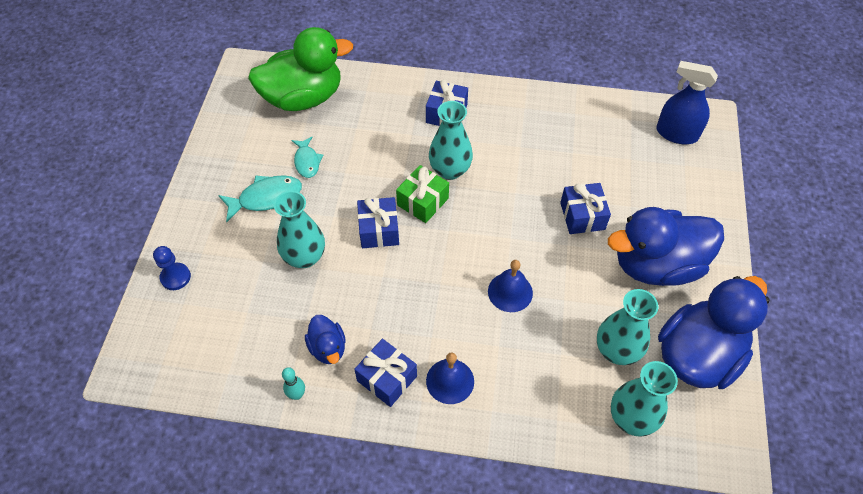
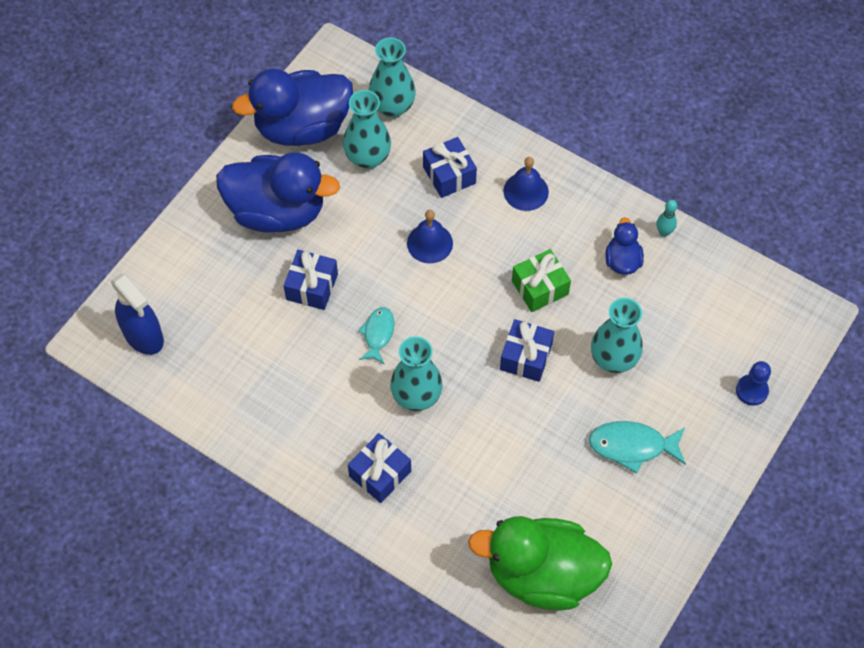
camera: 155 degrees left, 5 degrees up
(307, 161) = (570, 475): turquoise fish -> turquoise fish (378, 334)
(387, 378) = (579, 214): blue gift -> blue gift (449, 175)
(423, 202) = (465, 370): green gift -> green gift (540, 287)

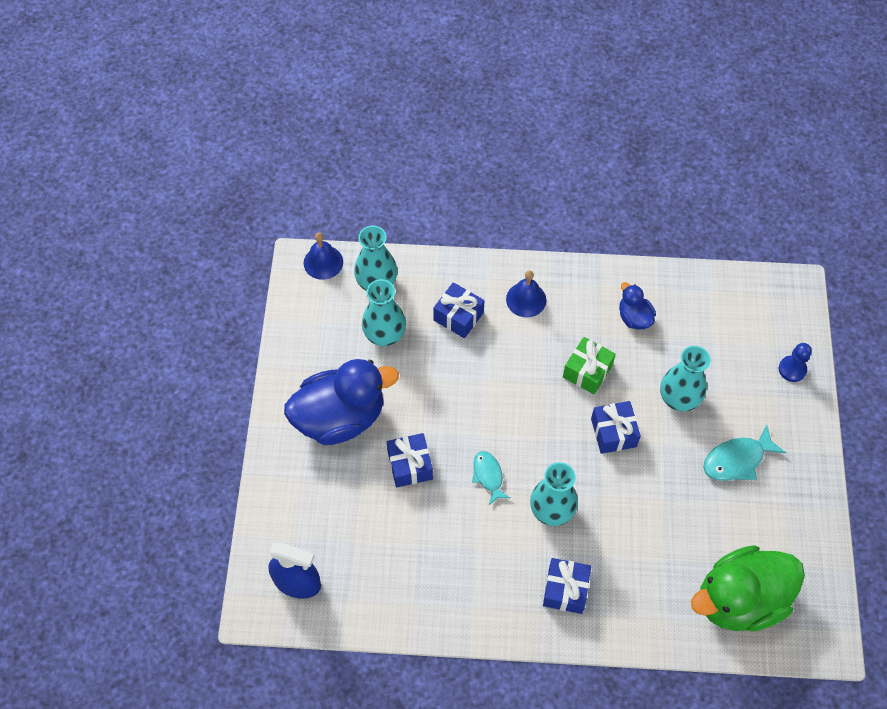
camera: 30 degrees left, 0 degrees up
(302, 127) = (315, 336): blue duck -> none
(430, 243) = (479, 380): blue bell -> blue bell (323, 262)
(664, 232) = (649, 279): turquoise bowling pin -> none

